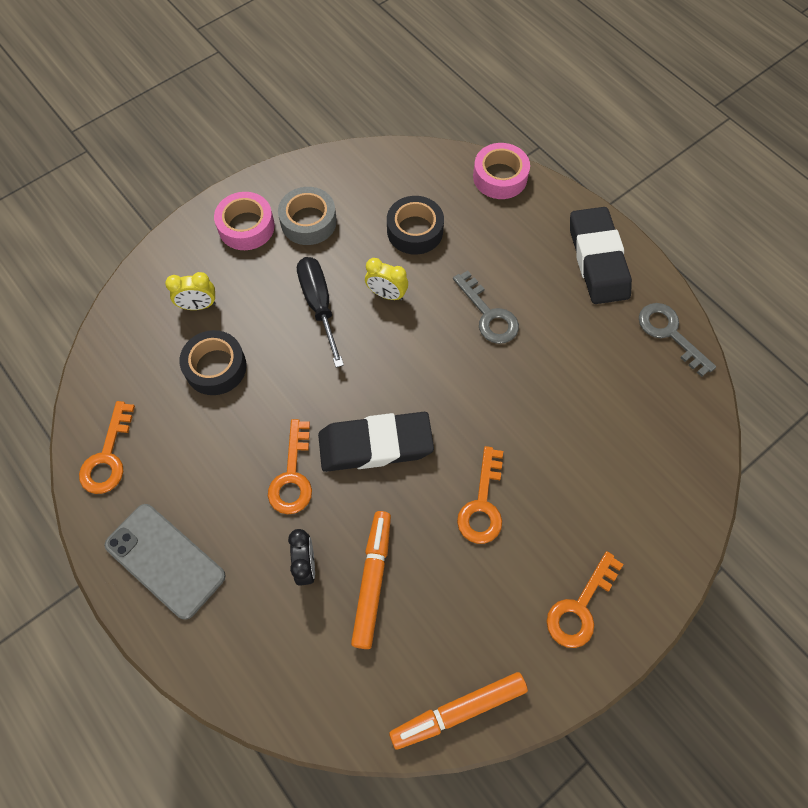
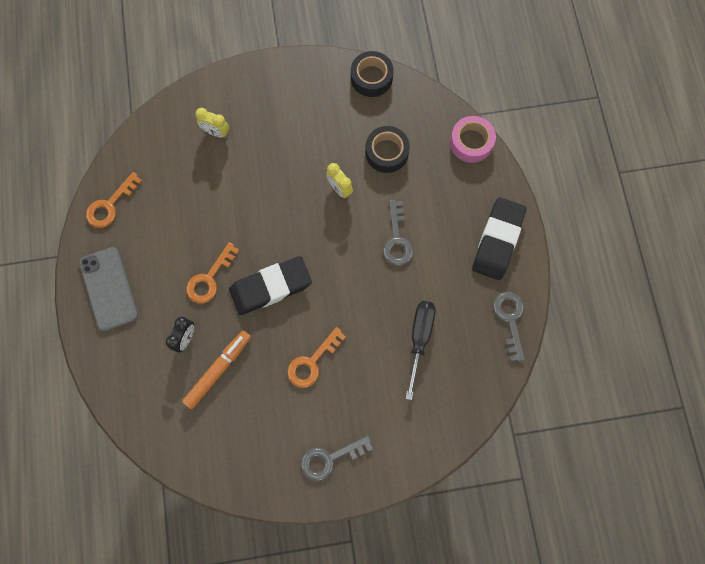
camera: 30 degrees right, 10 degrees up
(215, 367) = (204, 181): black tape -> black tape (371, 78)
(246, 227) = (278, 91): pink tape -> none
(308, 221) = (320, 108): grey tape -> none
(319, 304) = (292, 172): black screwdriver -> black screwdriver (419, 338)
(375, 445) = (271, 287): black eraser -> black eraser turned 45 degrees counterclockwise
(458, 711) = (221, 473): orange marker -> none
(580, 607) = (330, 458): orange key -> grey key

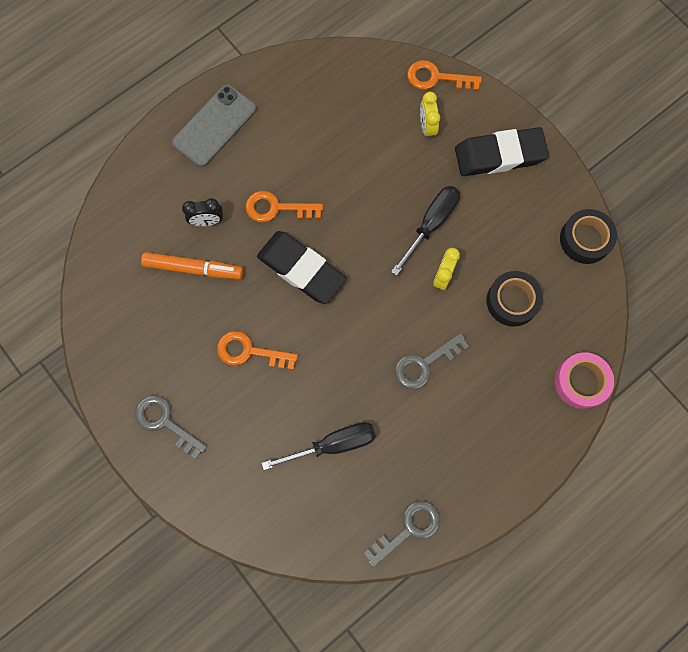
camera: 60 degrees right, 0 degrees up
(110, 205) = (294, 78): orange key -> orange key (436, 78)
(294, 173) = (431, 224): none -> black screwdriver
(497, 240) = (487, 469): black eraser -> black eraser (499, 155)

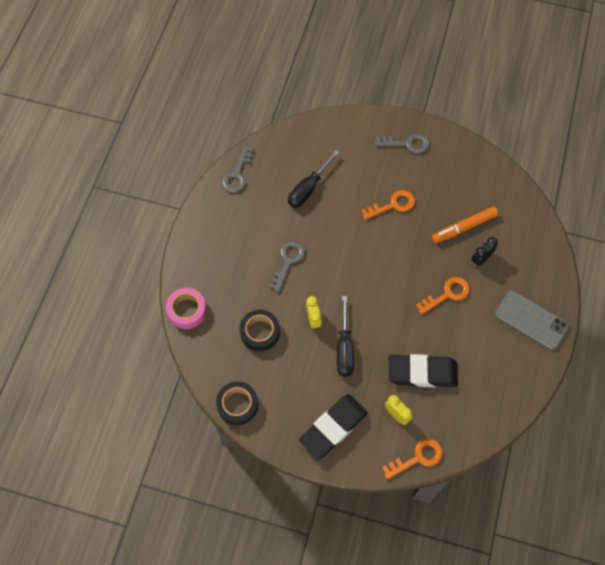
camera: 145 degrees right, 10 degrees down
(214, 126) = (531, 320): grey phone -> grey phone turned 60 degrees counterclockwise
(301, 269) = (401, 268): black eraser -> black eraser (422, 373)

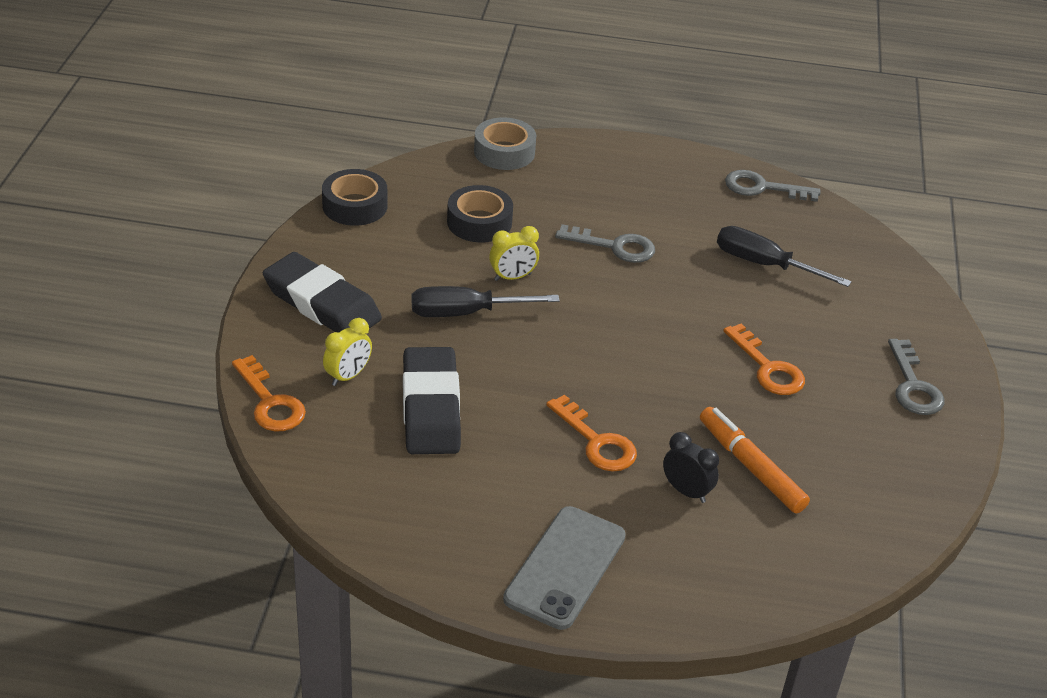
camera: 80 degrees right, 25 degrees down
(187, 310) = (504, 152): pink tape -> grey tape

